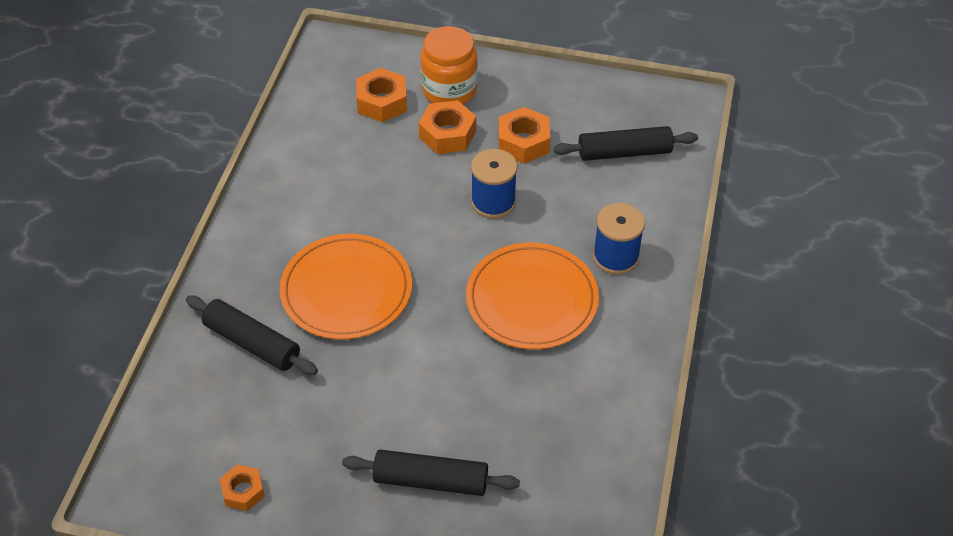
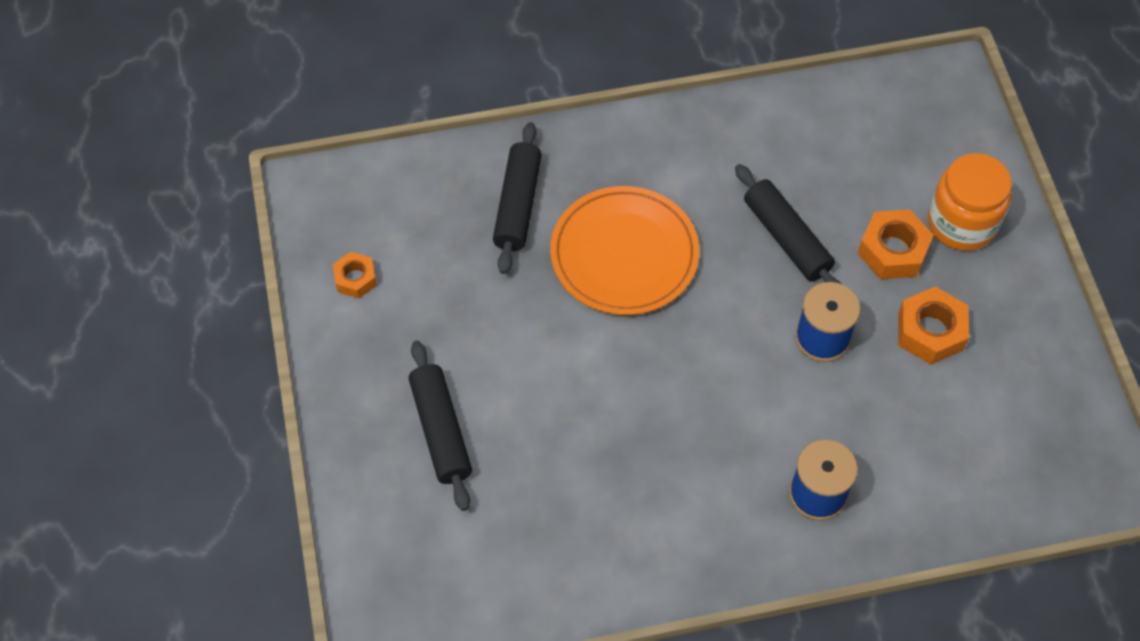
camera: 65 degrees right, 10 degrees up
(382, 102) = (899, 167): orange nut -> none
(532, 299) = (709, 432): orange plate -> none
(624, 152) = (983, 444): black rolling pin -> black rolling pin (787, 238)

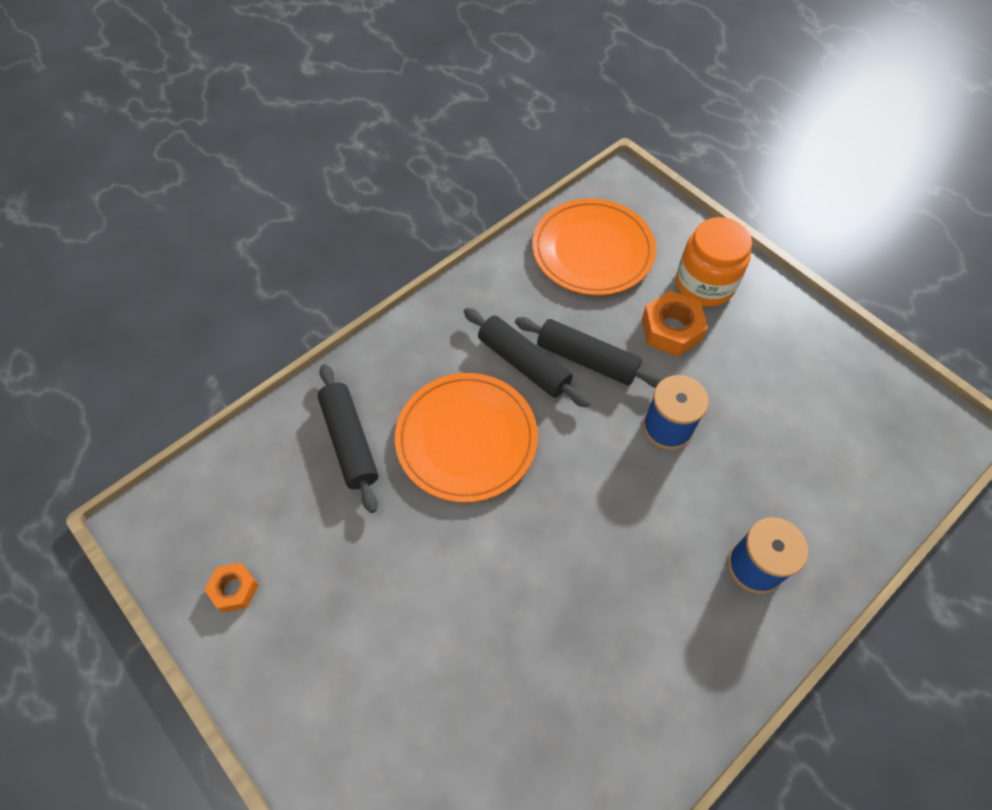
camera: 30 degrees left, 0 degrees up
(440, 431) = (397, 700): black rolling pin -> black rolling pin (523, 364)
(867, 134) = (592, 250): none -> orange plate
(930, 331) = (742, 379): orange nut -> none

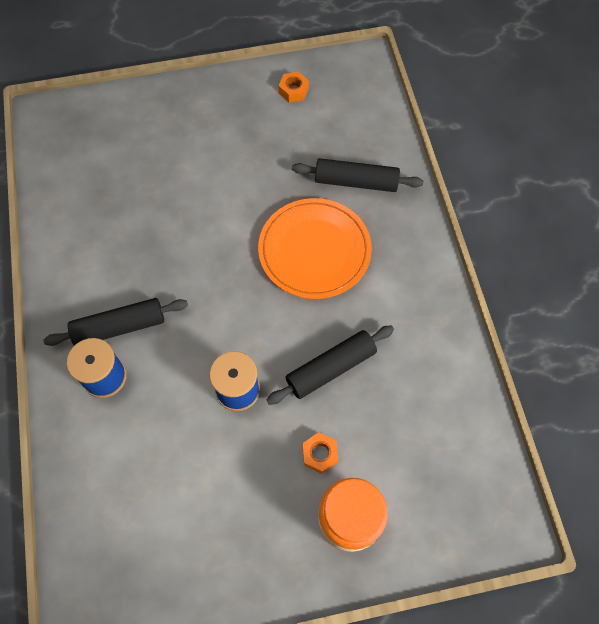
camera: 120 degrees right, 5 degrees up
(523, 364) = (354, 320): black rolling pin -> black rolling pin (119, 327)
(592, 250) = (440, 443): orange plate -> none
(671, 330) = (319, 454): orange nut -> orange nut, size x0.63

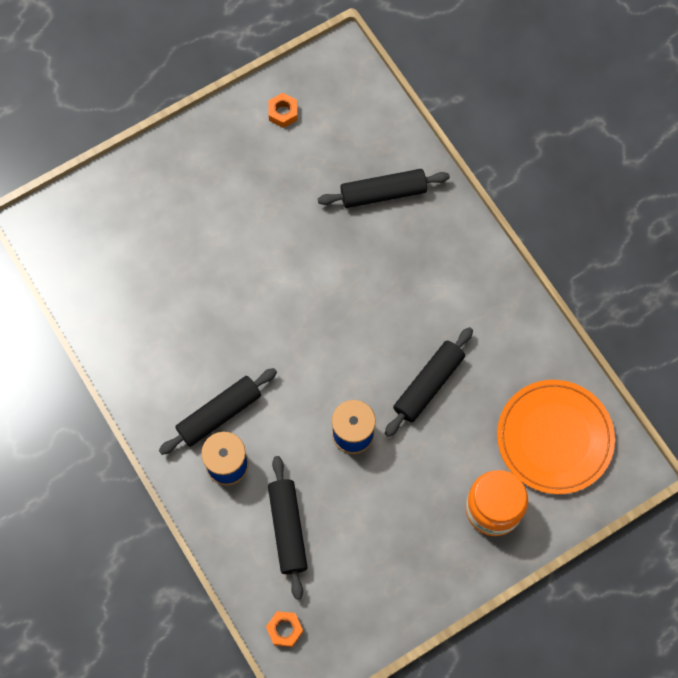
camera: 20 degrees left, 5 degrees up
(133, 462) = (288, 529): none -> black rolling pin
(314, 250) = (370, 277): orange plate -> orange plate (554, 438)
(319, 454) = (447, 464): orange nut -> orange nut (284, 630)

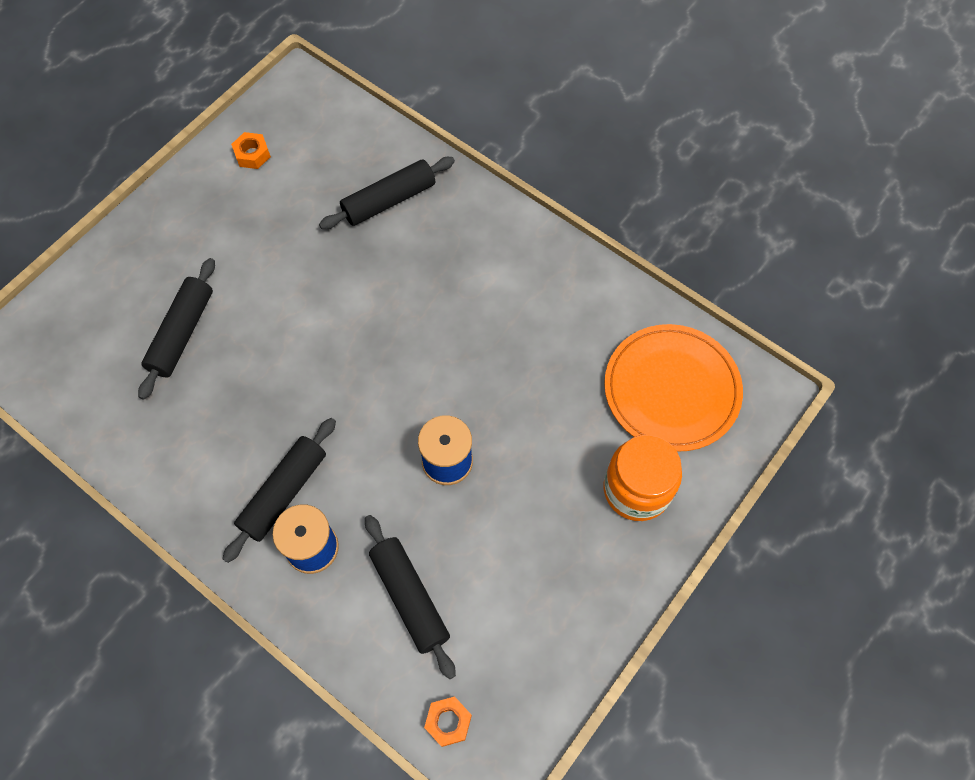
camera: 20 degrees left, 5 degrees down
(428, 385) = (512, 379): black rolling pin -> black rolling pin (182, 333)

